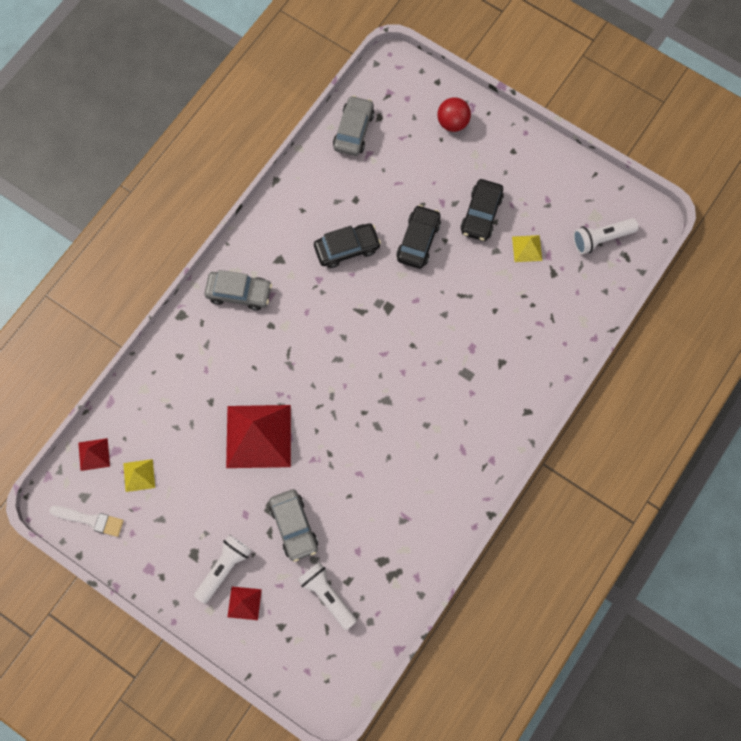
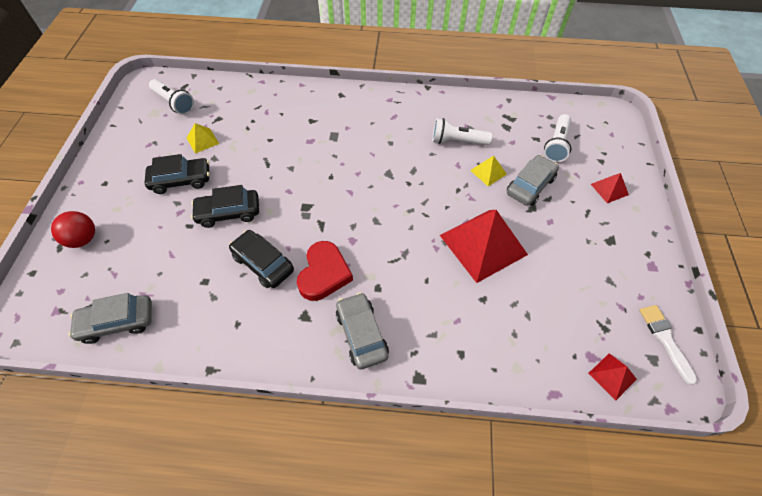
camera: 120 degrees left, 15 degrees down
(139, 475) = (593, 321): yellow pyramid -> yellow pyramid (488, 172)
(224, 568) = (600, 214): white flashlight -> white flashlight (457, 141)
(309, 290) = (324, 274): none -> red heart

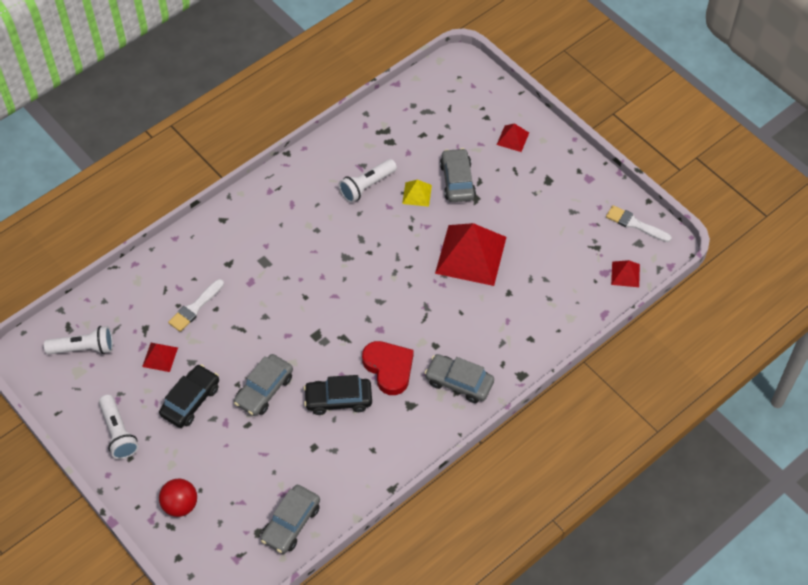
camera: 45 degrees left, 0 degrees up
(202, 140) = (160, 357): yellow pyramid -> red pyramid
(228, 213) = (264, 390): black car -> grey car
(259, 129) = (195, 307): none -> white brush
(556, 145) = (442, 129): white flashlight -> white flashlight (118, 433)

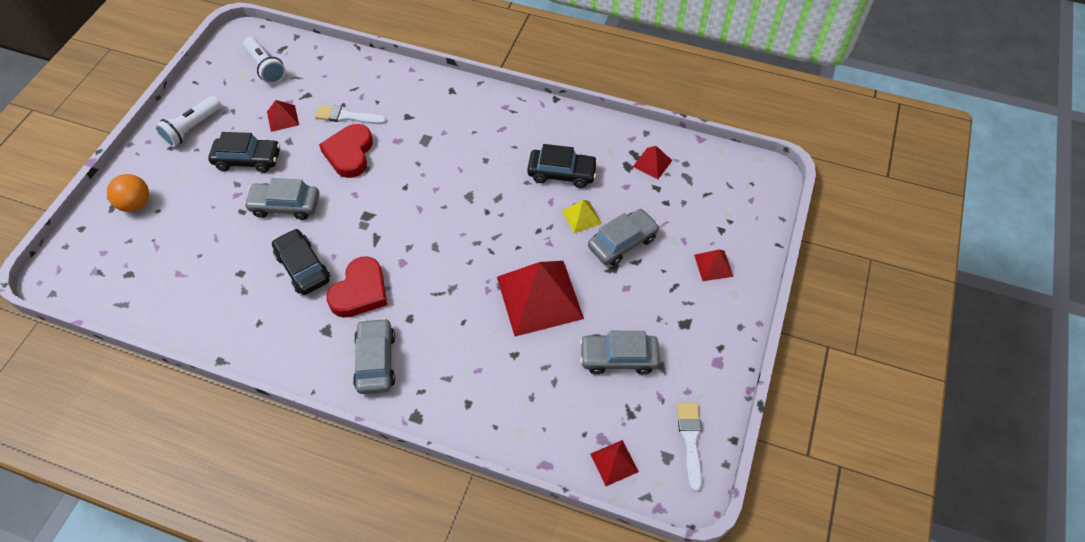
camera: 60 degrees right, 0 degrees up
(180, 505) = (136, 204): red ball -> orange ball
(240, 322) = (349, 153): none -> red heart
(291, 523) = (147, 295): grey car -> grey car (618, 358)
(366, 186) = (562, 173): white flashlight -> black car
(398, 125) = (652, 163): none -> red pyramid

